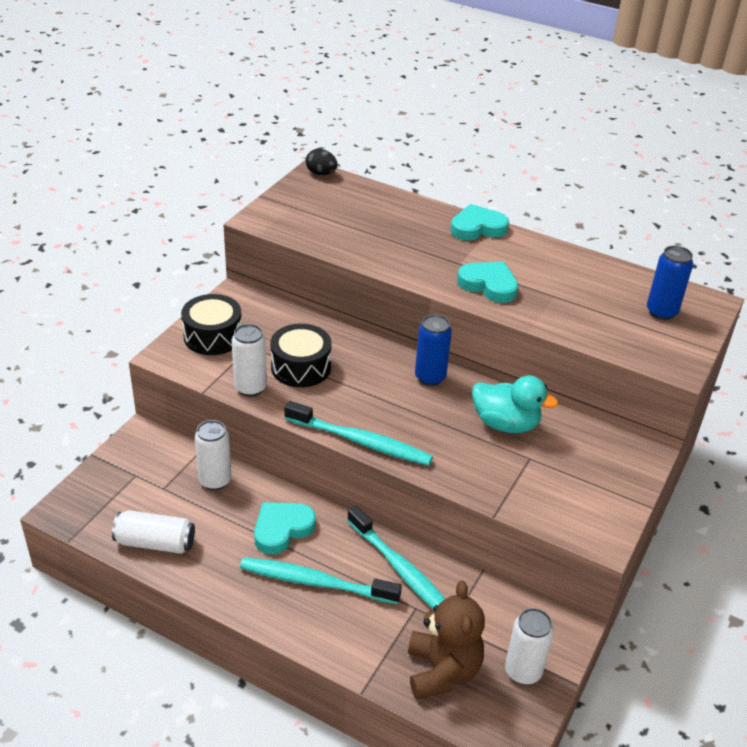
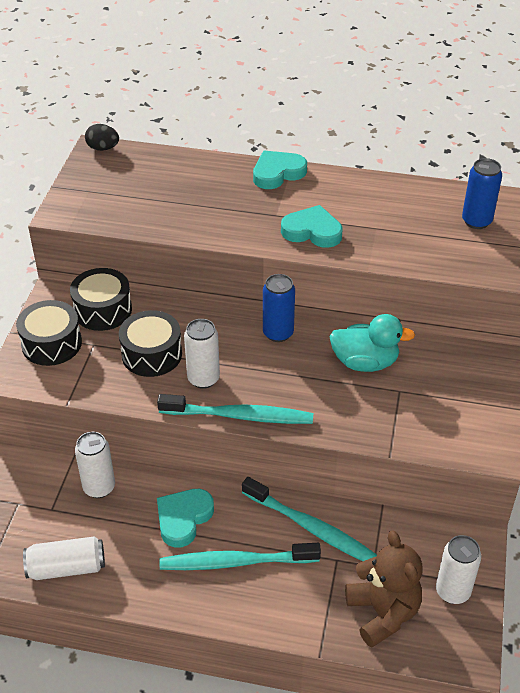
camera: 15 degrees left, 5 degrees up
(250, 388) = (111, 388): white can -> white can (203, 379)
(272, 319) = (103, 310): none -> black drum

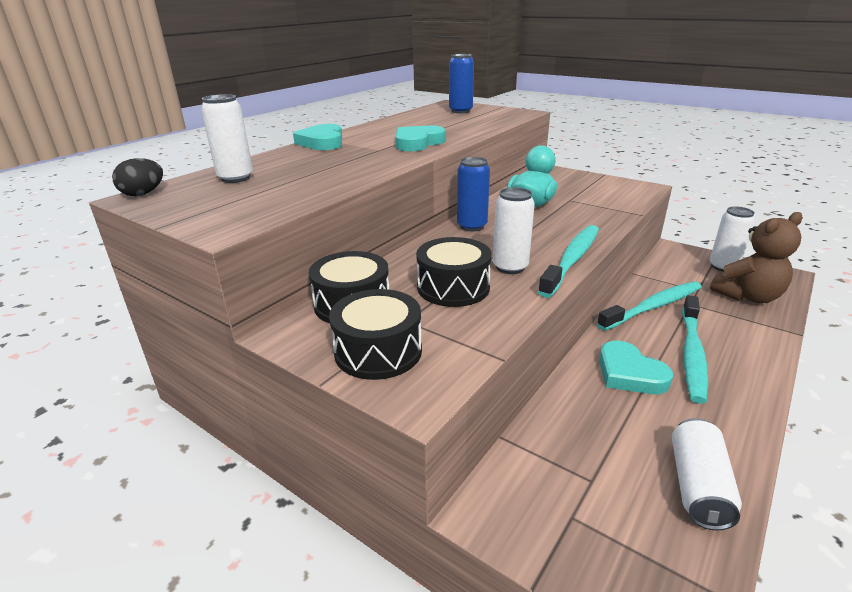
camera: 65 degrees left, 15 degrees down
(99, 487) = (566, 427): white can -> white can (235, 178)
(383, 613) = (747, 296): brown teddy bear -> brown teddy bear turned 150 degrees clockwise

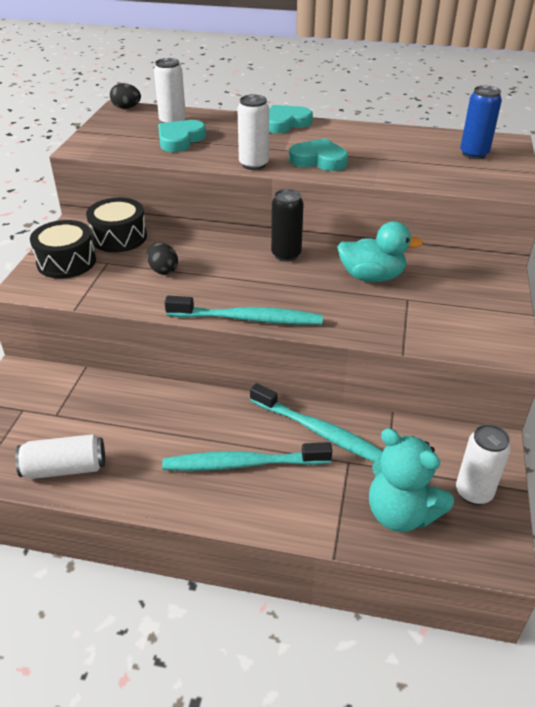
camera: 65 degrees right, 10 degrees up
(453, 287) = (163, 270): black drum -> black egg
(472, 226) = (286, 255): blue can -> black can
(510, 267) = (212, 289): white can -> white can (253, 164)
(629, 373) = (190, 423): turquoise heart -> turquoise heart (180, 140)
(747, 296) = (401, 513): brown teddy bear -> turquoise teddy bear

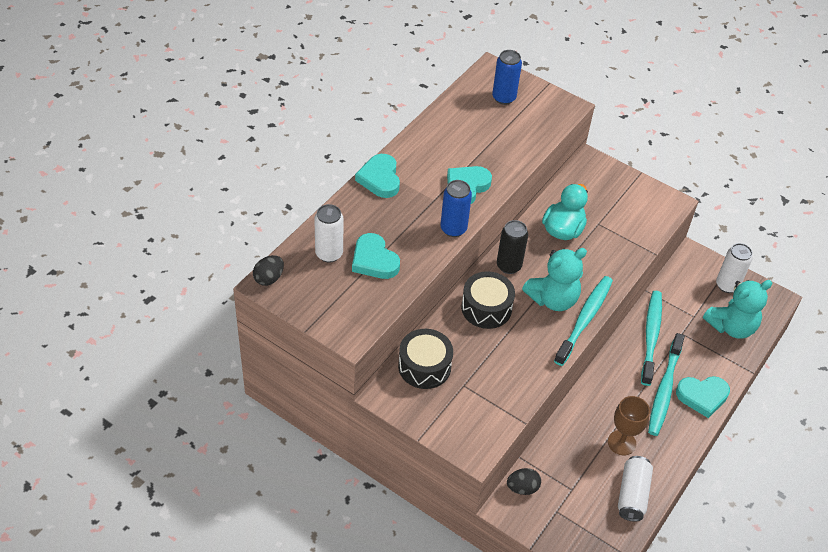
camera: 70 degrees left, 10 degrees up
(66, 262) = (448, 414): black drum -> black drum (486, 308)
(139, 442) = (621, 443): none -> brown goblet
(163, 270) = (494, 350): black egg -> black egg (522, 488)
(253, 164) = (453, 229): white can -> blue can
(254, 506) = (702, 396): none -> turquoise heart
(261, 291) = (553, 299): none -> turquoise teddy bear
(321, 432) = (651, 336): turquoise toothbrush -> turquoise toothbrush turned 45 degrees counterclockwise

